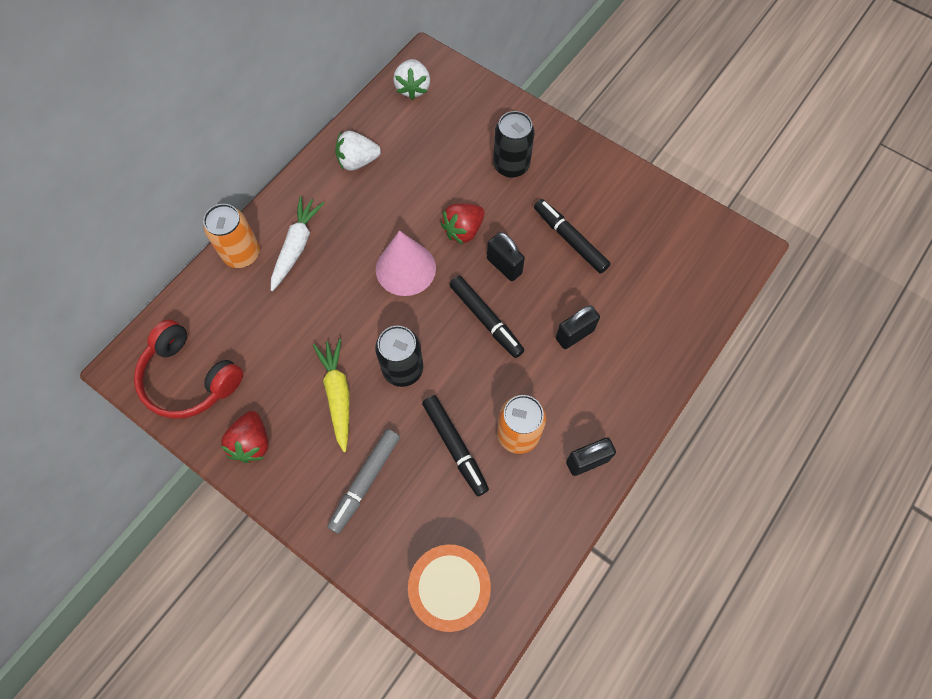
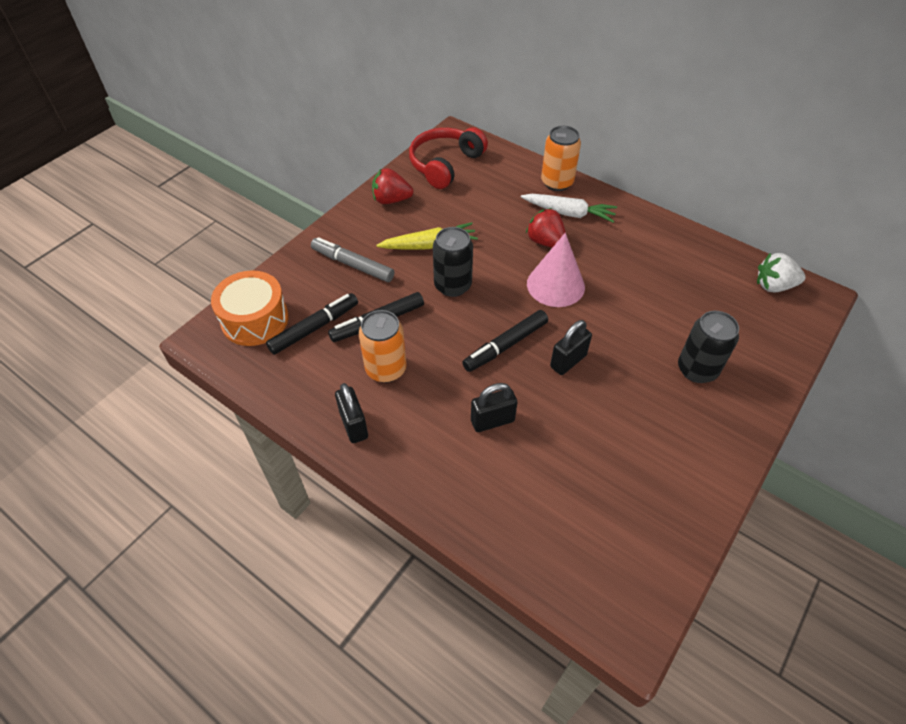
camera: 90 degrees right, 15 degrees down
(358, 161) = (669, 248): white strawberry -> none
(463, 230) = (605, 328): red strawberry -> red strawberry (545, 242)
(570, 239) = (610, 422): black marker -> black marker (314, 328)
(574, 334) = (492, 421): black padlock -> black padlock turned 75 degrees counterclockwise

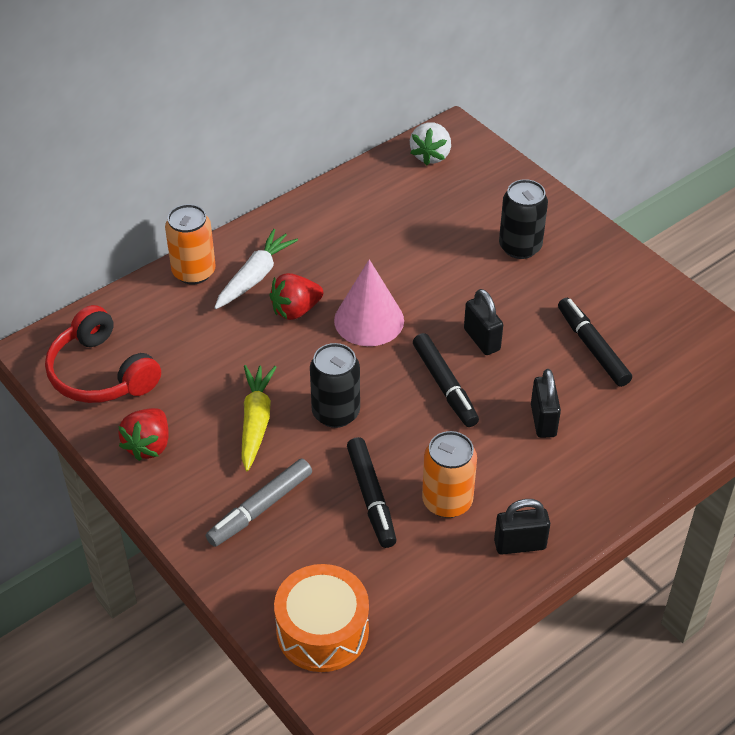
camera: 75 degrees left, 5 degrees down
(314, 328) = (360, 565): black marker -> black marker (592, 347)

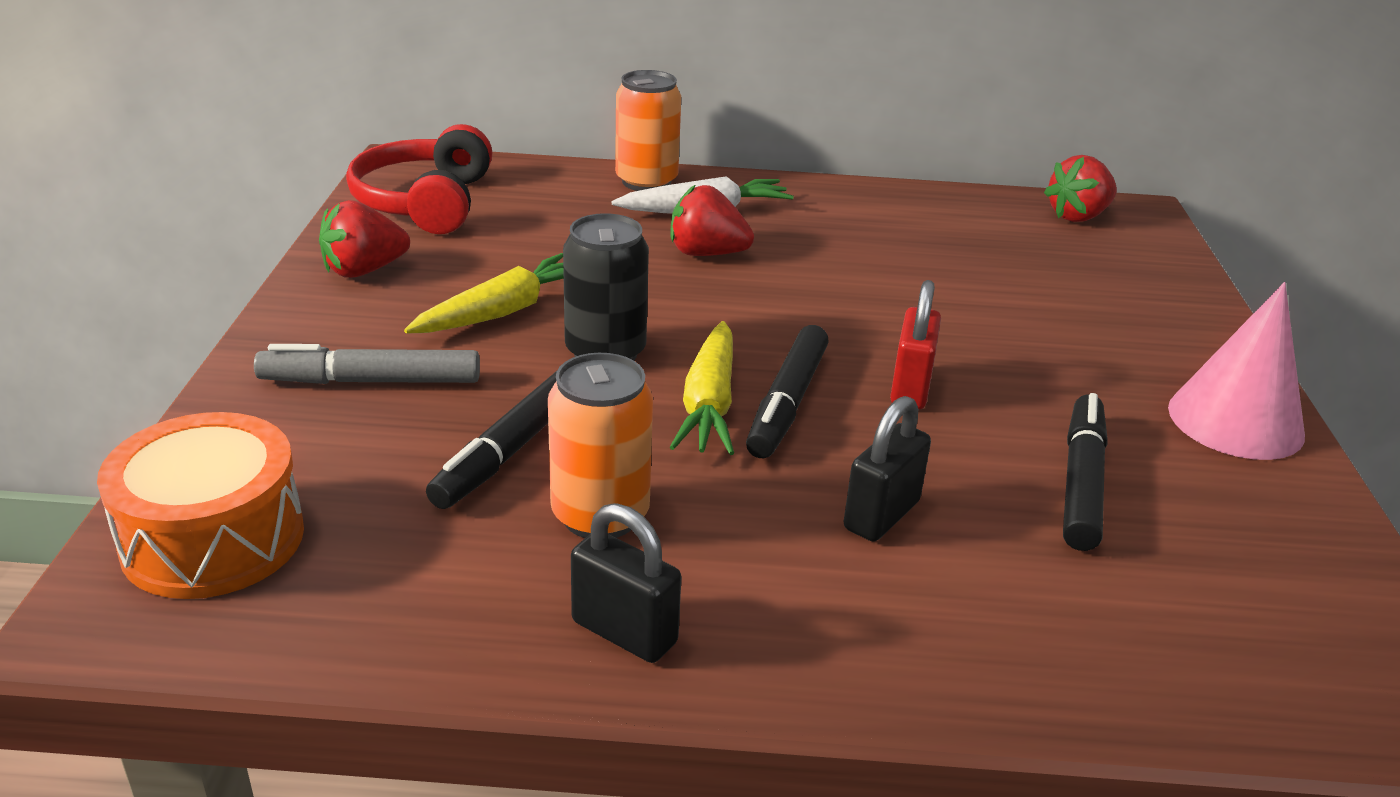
camera: 40 degrees right, 15 degrees down
(369, 320) = (781, 301): pink cone -> pink cone (1235, 421)
(415, 410) = (709, 404): none -> yellow carrot
(430, 155) = (1078, 216): white strawberry -> red strawberry
(482, 339) = (910, 388): black padlock -> red padlock
(520, 247) = (1099, 335): black can -> none

